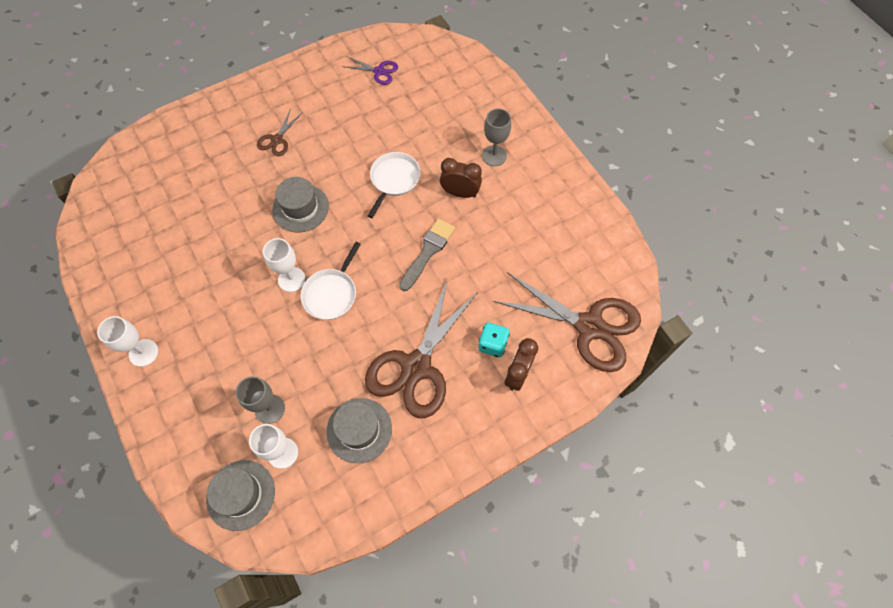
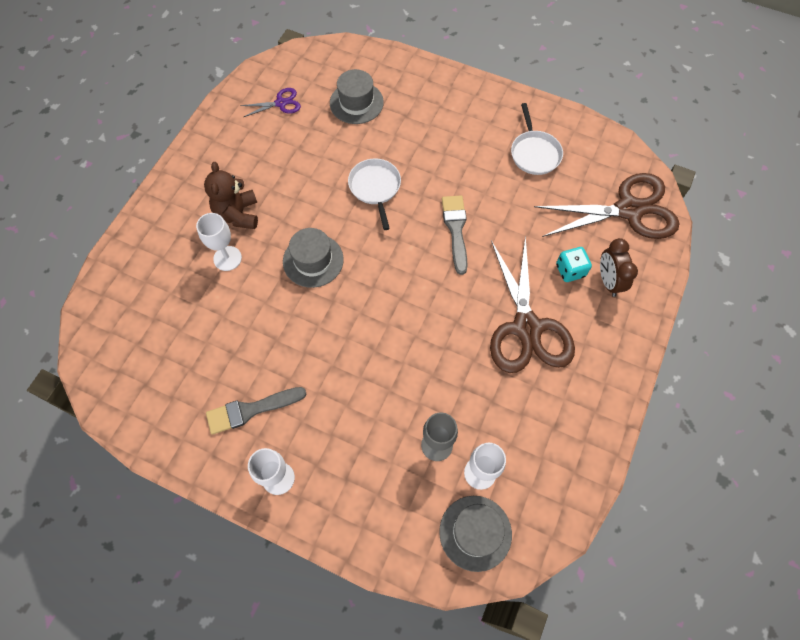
camera: 35 degrees left, 0 degrees up
(166, 291) = (251, 410): none -> grey brush
(277, 140) = (238, 214): brown scissors -> brown teddy bear
(291, 279) = (359, 325): white goblet -> white goblet (227, 258)
(331, 294) = (405, 315): white pan -> white pan (534, 153)
(359, 430) = (526, 409): grey hat -> grey hat (356, 103)
(460, 193) = (440, 166): brown clock -> none
(494, 156) = (442, 120): grey goblet -> none

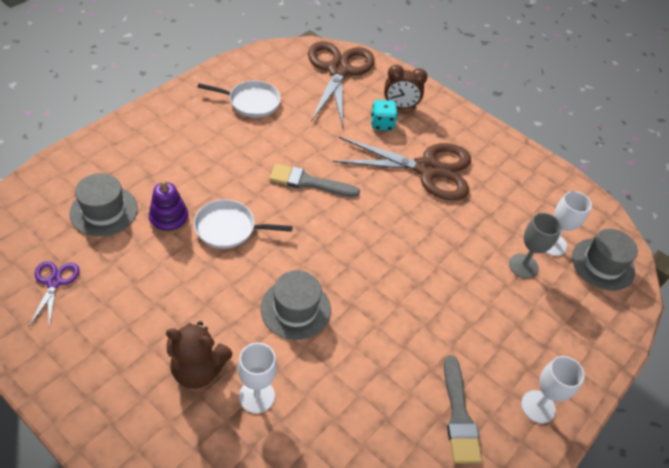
camera: 80 degrees left, 15 degrees down
(366, 145) = (169, 219): none -> purple stacking toy

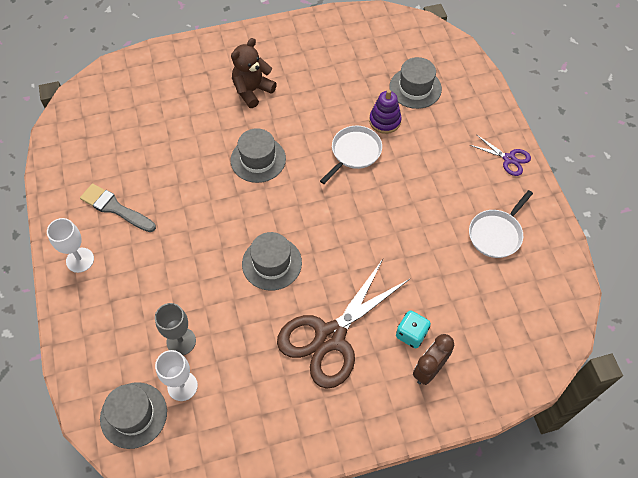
camera: 130 degrees right, 10 degrees up
(54, 282) = (366, 46): purple scissors -> purple scissors (509, 159)
(257, 396) = (213, 110): white goblet -> none
(309, 182) = (370, 229): grey brush -> none
(338, 70) = (514, 341): brown scissors -> none
(400, 237) = (272, 263): none -> grey hat

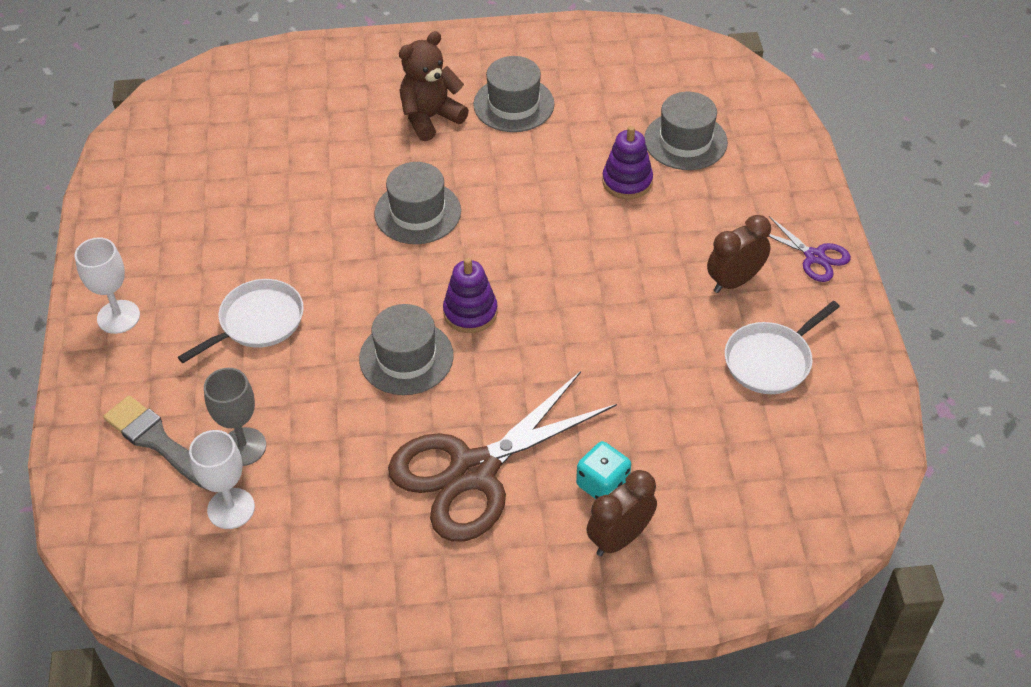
camera: 10 degrees right, 10 degrees down
(115, 208) = (187, 253): grey brush -> grey brush (158, 441)
(133, 415) = (148, 538): grey hat -> grey hat (513, 104)
(305, 226) = (470, 312): none -> purple stacking toy
(354, 152) = (569, 219): white pan -> white pan (258, 322)
(464, 182) = (734, 281): none -> brown clock

